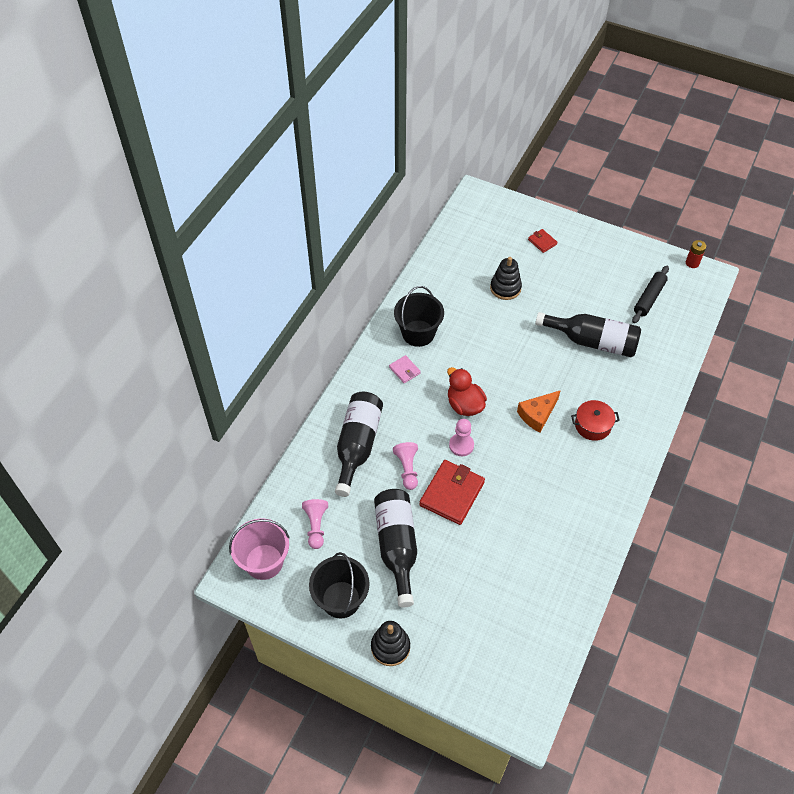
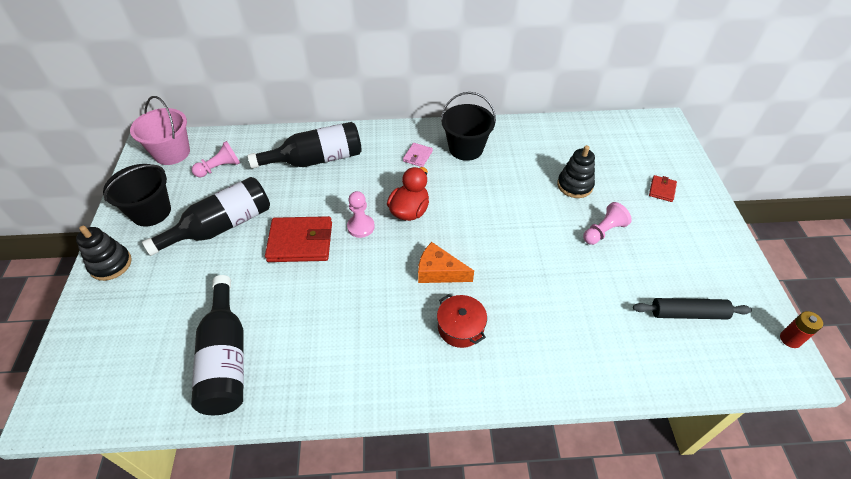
camera: 60 degrees right, 5 degrees down
(407, 469) = (310, 200): pink pawn -> pink pawn (603, 231)
(592, 342) = (574, 283): black bottle -> black bottle (226, 359)

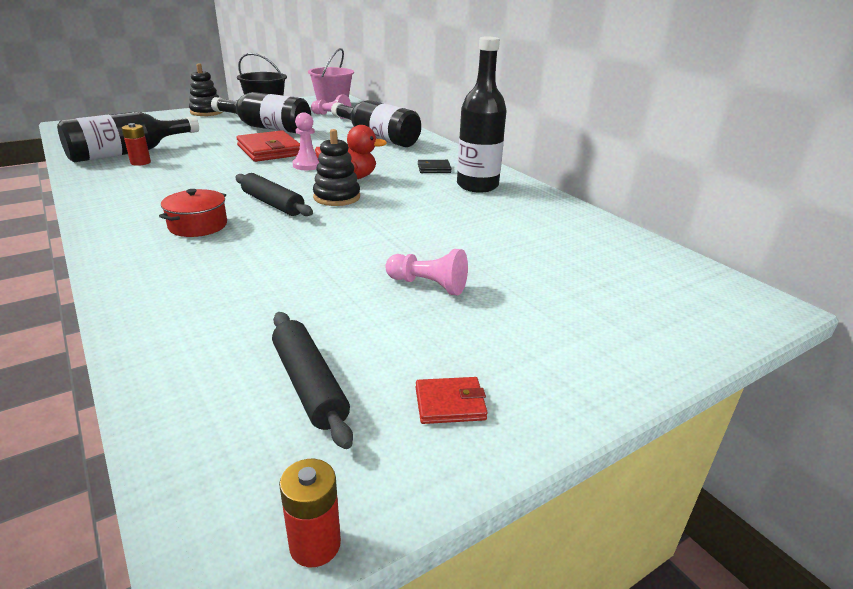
camera: 60 degrees right, 20 degrees down
(268, 350) = (140, 162): none -> red battery
(417, 156) = (434, 169): pink wallet -> black wallet
(439, 272) = (272, 204): orange cheese -> black rolling pin
(466, 148) = (477, 186): black bucket -> black bottle
(574, 185) = (498, 253): black stacking toy -> black stacking toy (337, 197)
(662, 190) = (583, 323): red wallet -> red wallet (450, 404)

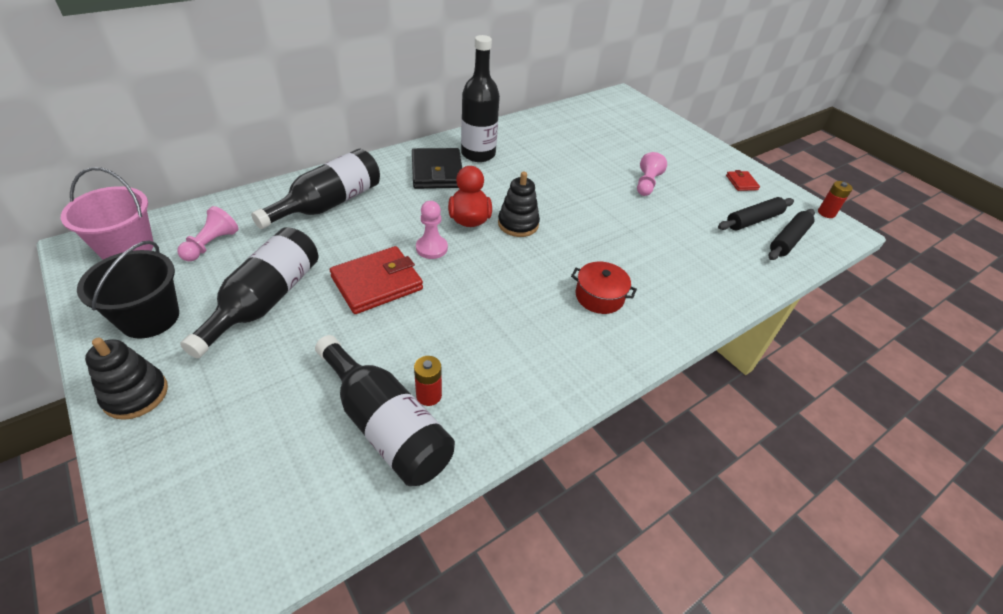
camera: 95 degrees left, 15 degrees up
(272, 204) = (541, 259): black rolling pin -> black rolling pin (788, 240)
(434, 169) = (437, 172): black wallet -> black wallet, size x2.02

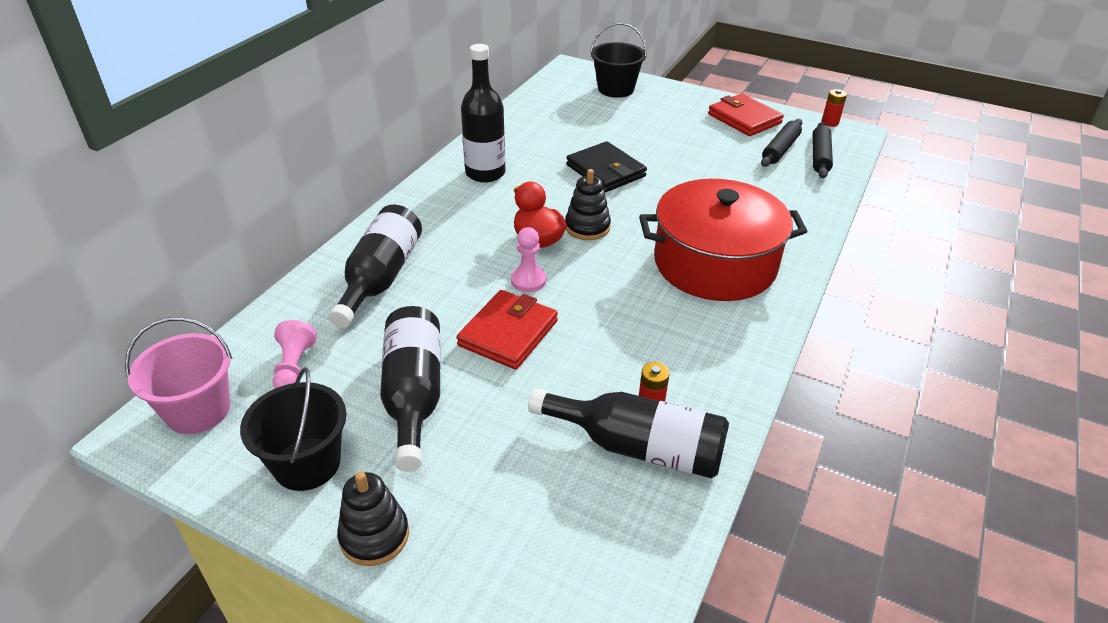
camera: 25 degrees left, 5 degrees down
(437, 172) = (461, 206): black wallet -> black wallet (605, 171)
(599, 296) = (714, 263): red pot -> red pot, size x2.40
(645, 123) = (615, 89): none -> black bucket
(646, 184) = (667, 148): pink pawn -> none
(741, 182) = (744, 119): red wallet -> red wallet, size x2.02

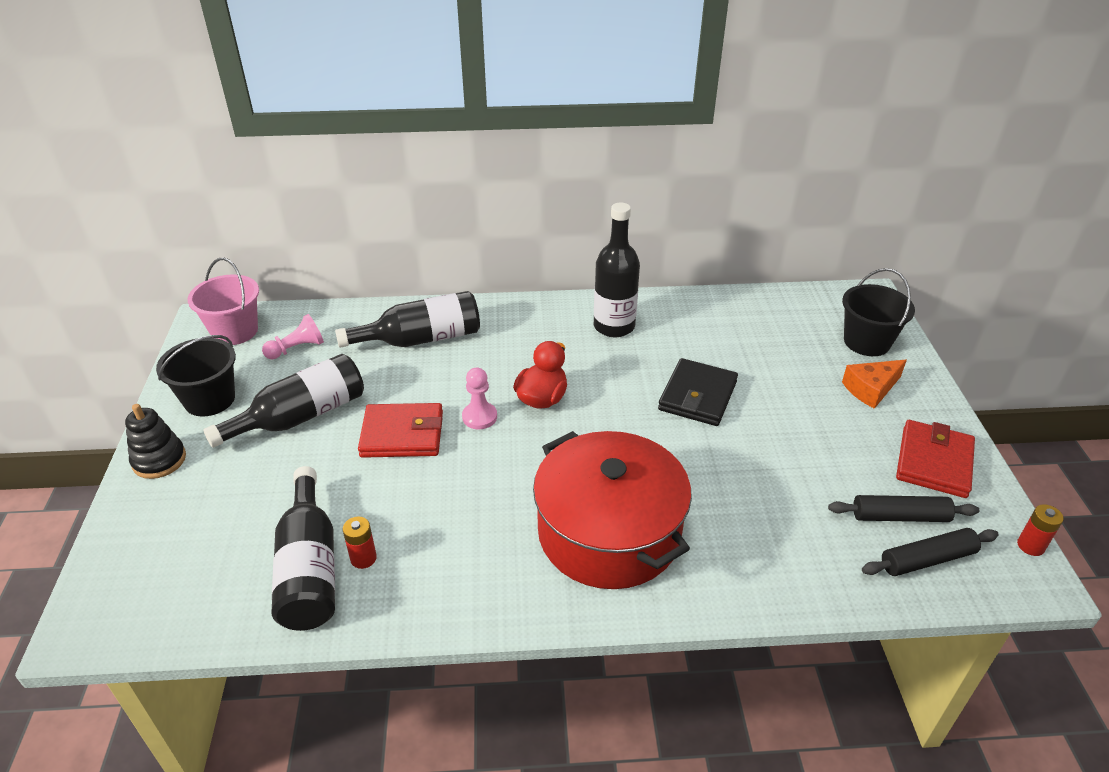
camera: 60 degrees right, 0 degrees up
(587, 227) = (589, 421): black stacking toy -> none
(662, 108) = (871, 389): none -> orange cheese

